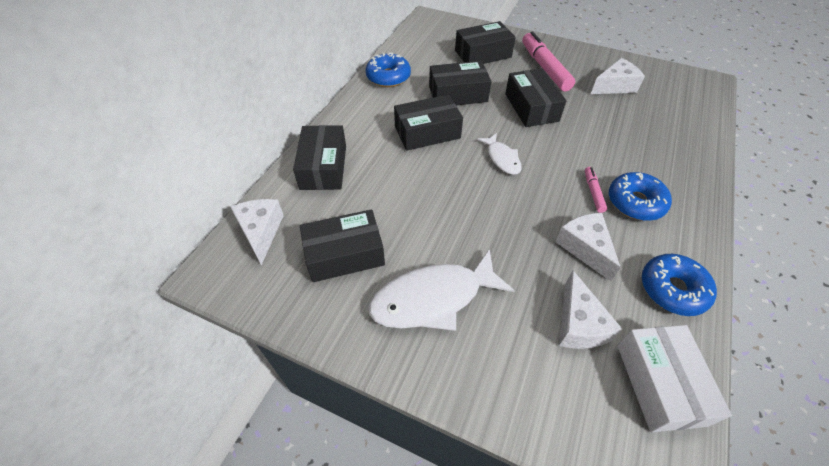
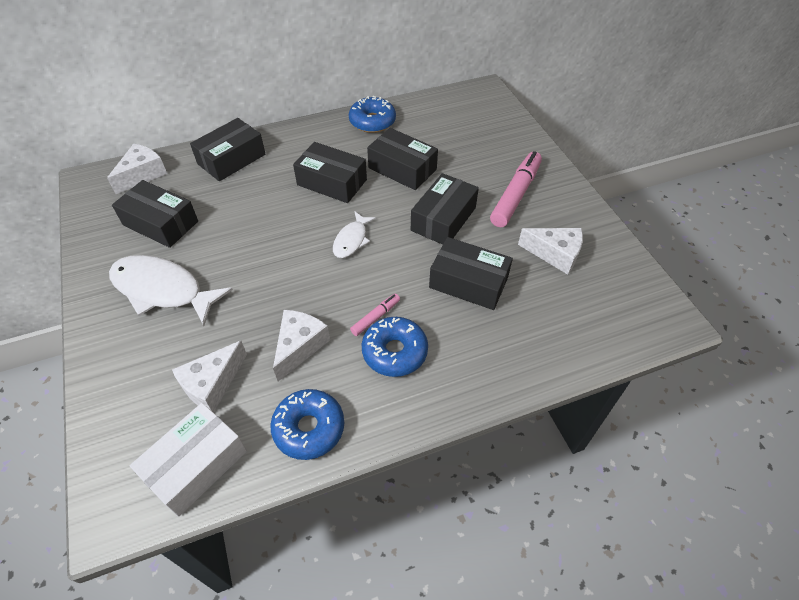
camera: 45 degrees right, 0 degrees up
(483, 54) = (479, 149): black box -> black box (468, 283)

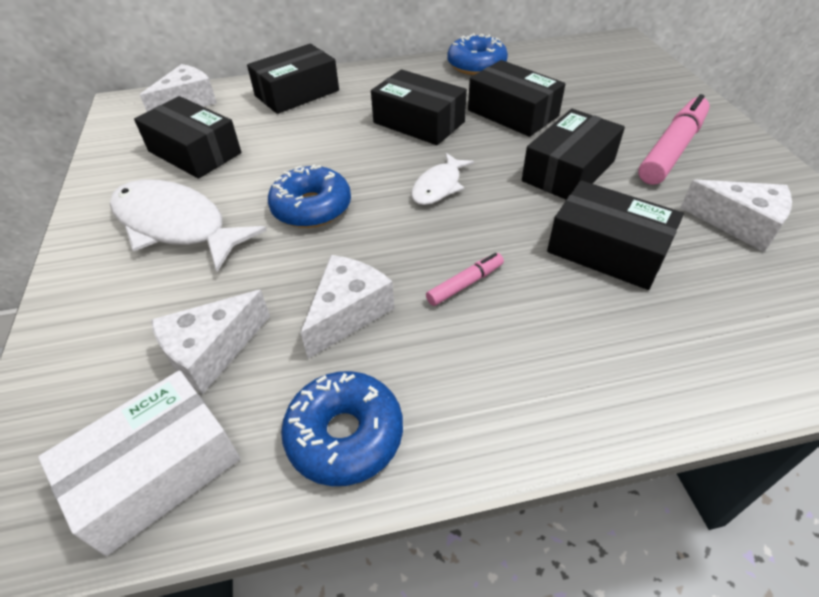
camera: 10 degrees right, 5 degrees down
(395, 352) = (491, 334): blue donut -> blue donut (311, 207)

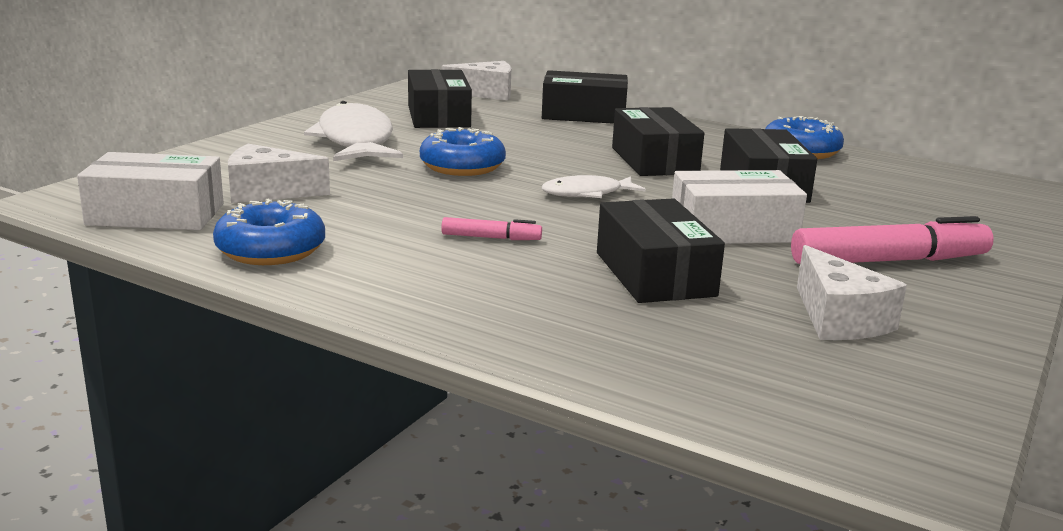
camera: 40 degrees right, 25 degrees down
(348, 312) = (380, 213): white cheese -> none
(568, 171) = (733, 230): black box -> white box

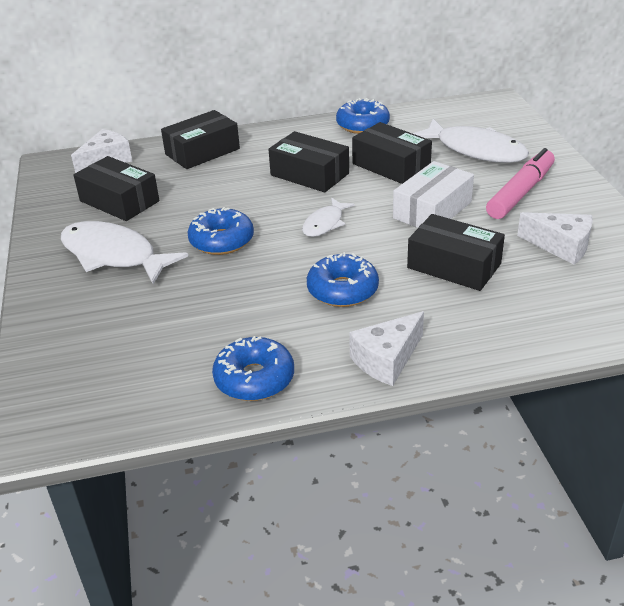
camera: 40 degrees left, 15 degrees up
(156, 214) = (128, 400): white box -> none
(267, 192) = (154, 335): white cheese -> white cheese (387, 360)
(491, 238) = (342, 290): pink marker -> blue donut
(907, 211) = (475, 150): none -> white fish

